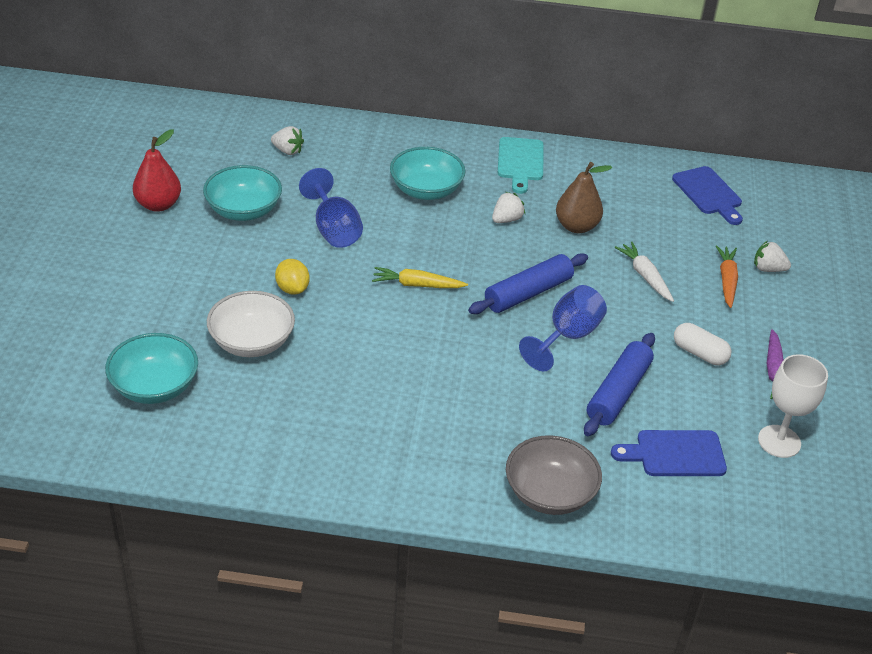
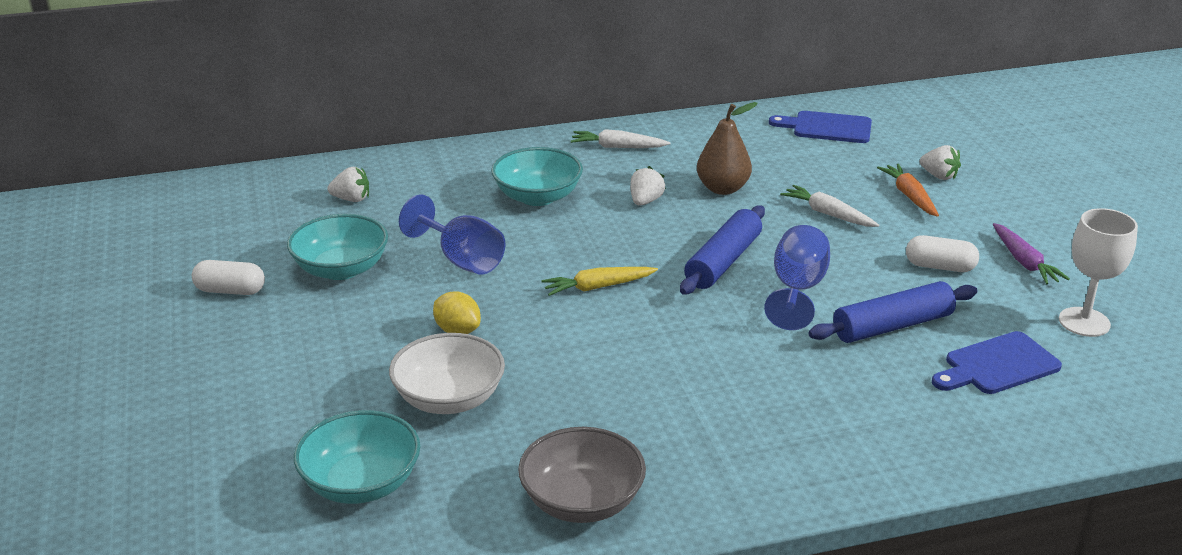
camera: 20 degrees left, 10 degrees down
(158, 205) = (230, 290): red pear -> white capsule
(520, 162) = (618, 147): turquoise cutting board -> white carrot
(549, 493) = (905, 445): grey bowl -> grey bowl (582, 501)
(618, 393) = (892, 326): blue rolling pin -> blue rolling pin turned 60 degrees clockwise
(708, 193) = (827, 127): blue cutting board -> blue cutting board turned 150 degrees clockwise
(768, 269) = (939, 176): white strawberry -> white strawberry turned 135 degrees counterclockwise

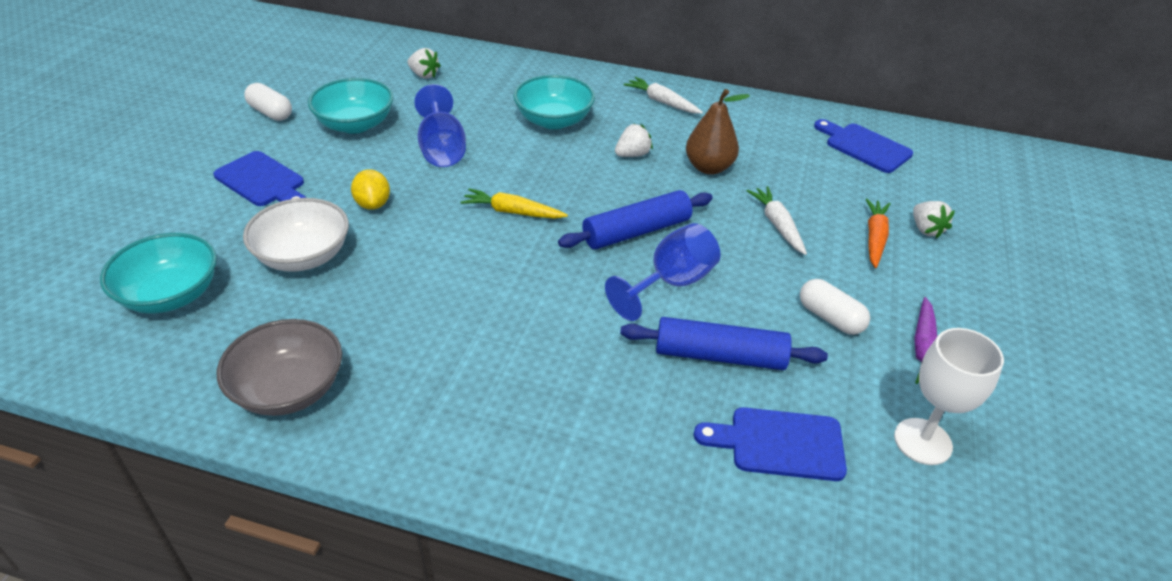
camera: 30 degrees right, 10 degrees up
(314, 354) = (262, 181): none -> blue cutting board

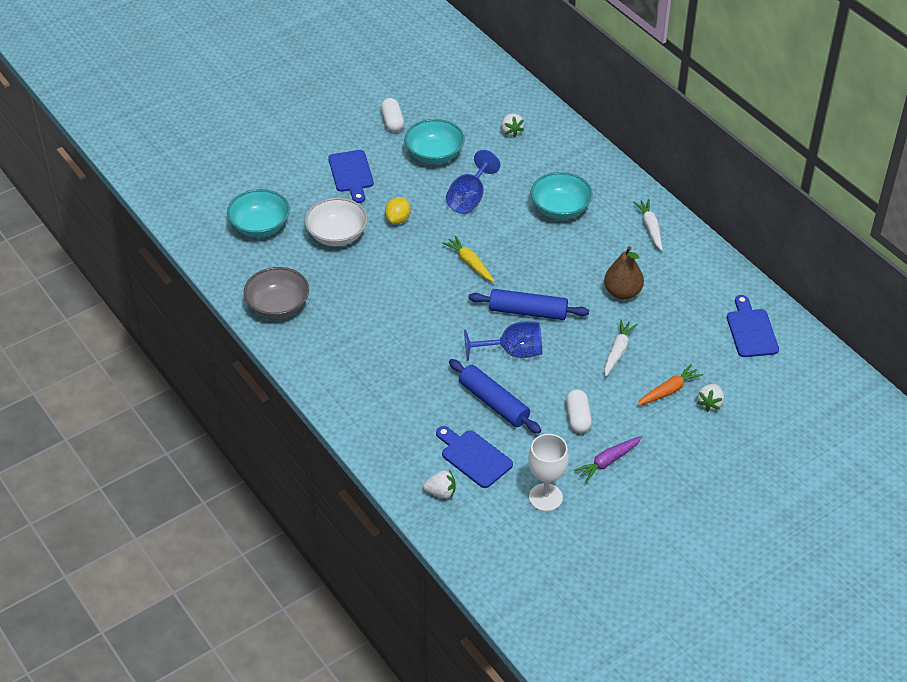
camera: 40 degrees right, 5 degrees up
(632, 155) = (583, 259): white strawberry -> white strawberry (441, 492)

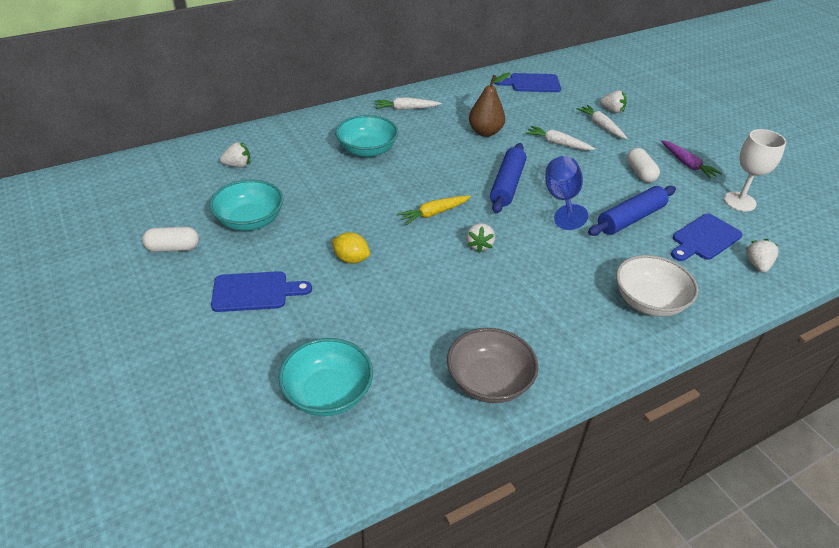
camera: 85 degrees left, 5 degrees down
(337, 235) = (365, 314): white bowl -> white bowl (649, 301)
(431, 295) = (479, 245): none -> white strawberry
(469, 198) = (333, 203): blue goblet -> none
(578, 418) = (640, 173): white capsule -> white capsule turned 75 degrees clockwise
(668, 391) = (601, 126): orange carrot -> white carrot

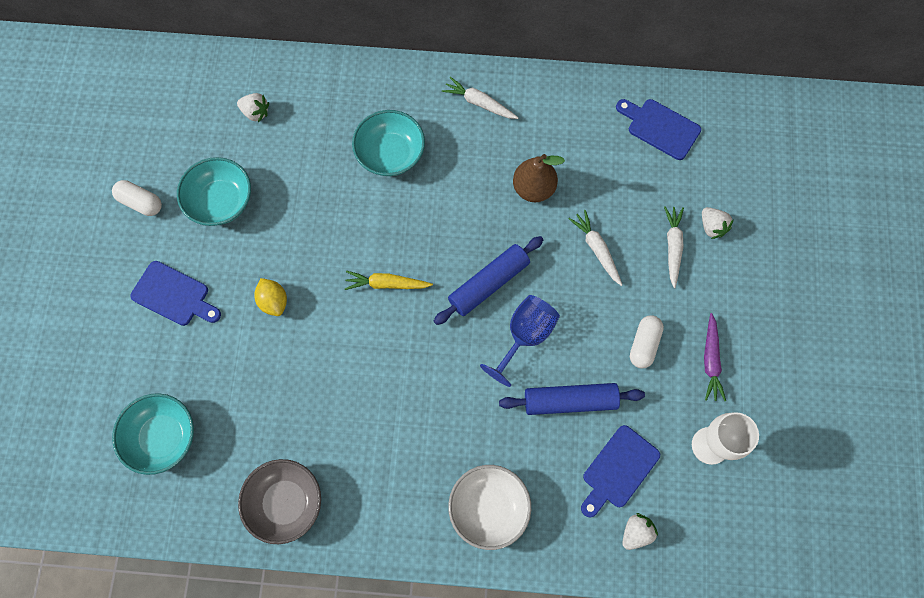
camera: 35 degrees right, 30 degrees up
(479, 245) = (396, 350): white strawberry -> none
(704, 238) = (618, 470): blue cutting board -> blue cutting board turned 45 degrees counterclockwise

